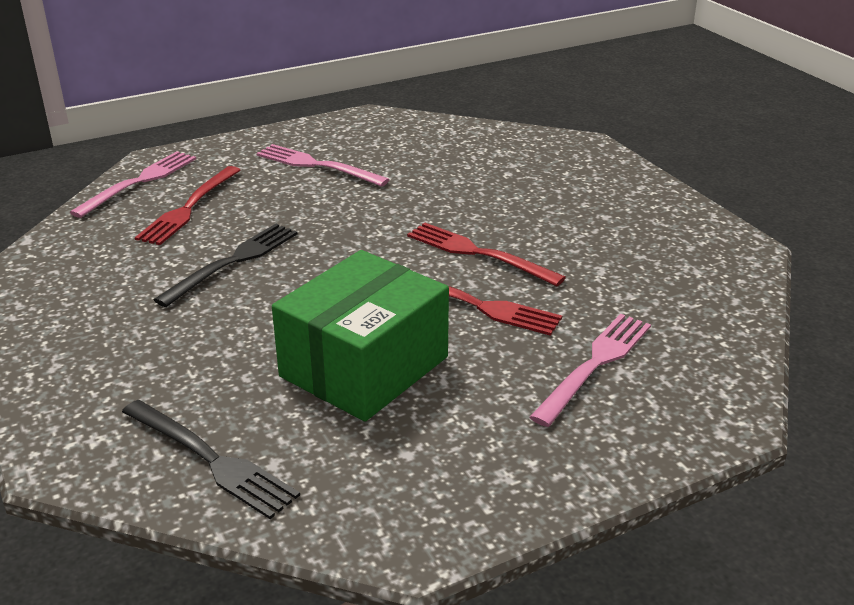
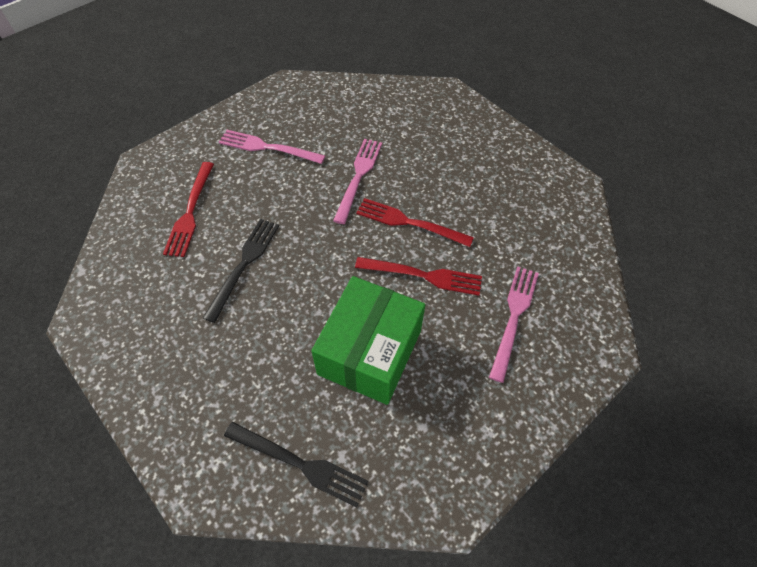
camera: 15 degrees left, 25 degrees up
(140, 181) = (142, 188): pink fork -> pink fork (358, 176)

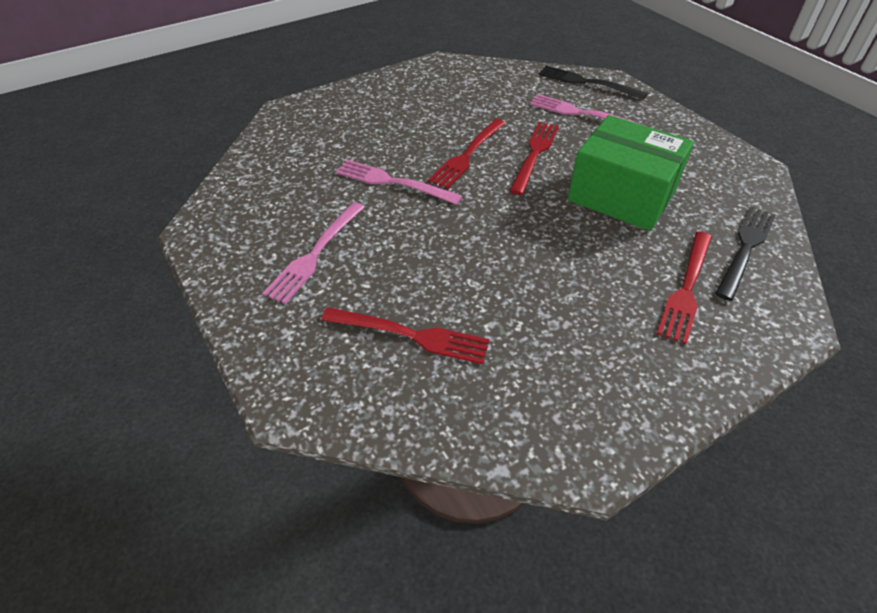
camera: 80 degrees left, 10 degrees down
(239, 399) = (686, 289): none -> red fork
(244, 264) = (507, 281): black fork -> black fork (586, 82)

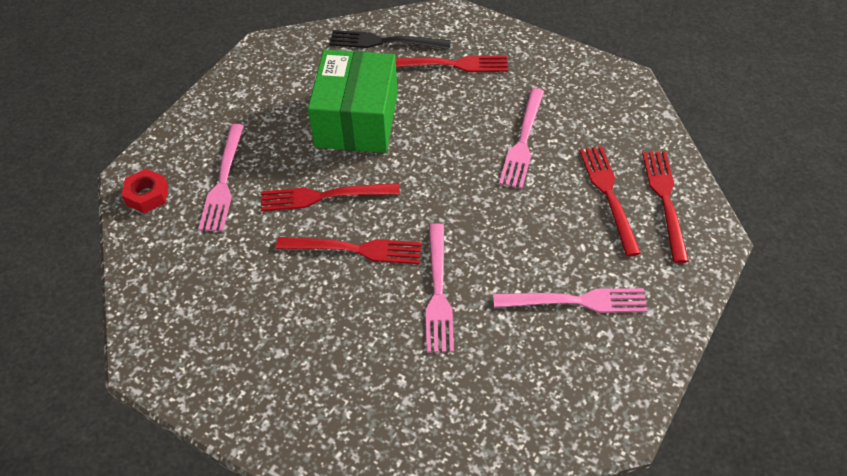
camera: 115 degrees left, 5 degrees up
(370, 383) = (664, 199): none -> red fork
(529, 298) = (523, 142): none -> pink fork
(586, 82) = (147, 195): black fork -> red nut

